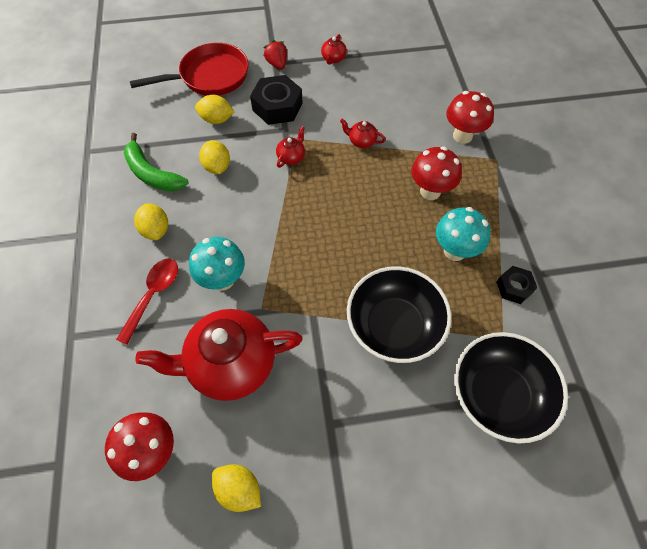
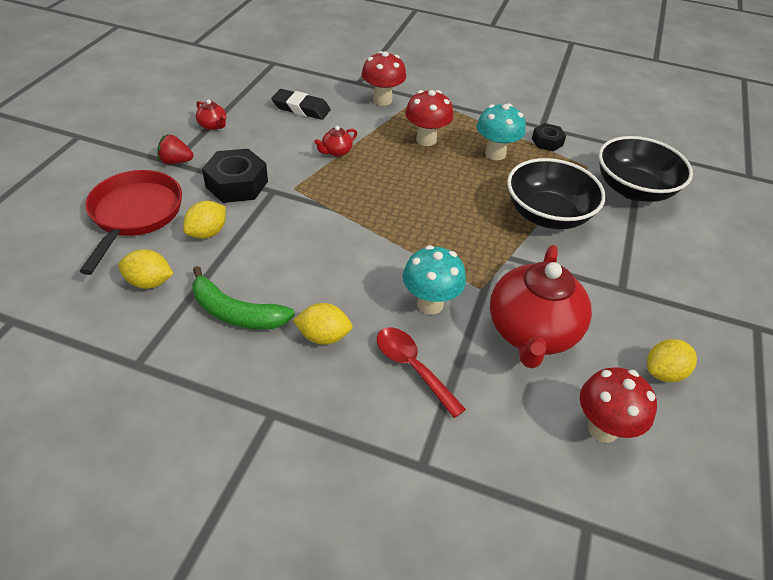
camera: 65 degrees left, 15 degrees down
(152, 173) = (236, 313): green banana -> green banana turned 45 degrees clockwise
(217, 167) = (277, 256): yellow lemon -> yellow lemon (149, 282)
(291, 157) = (314, 200): red teapot -> none
(400, 93) = (301, 108): none -> black eraser

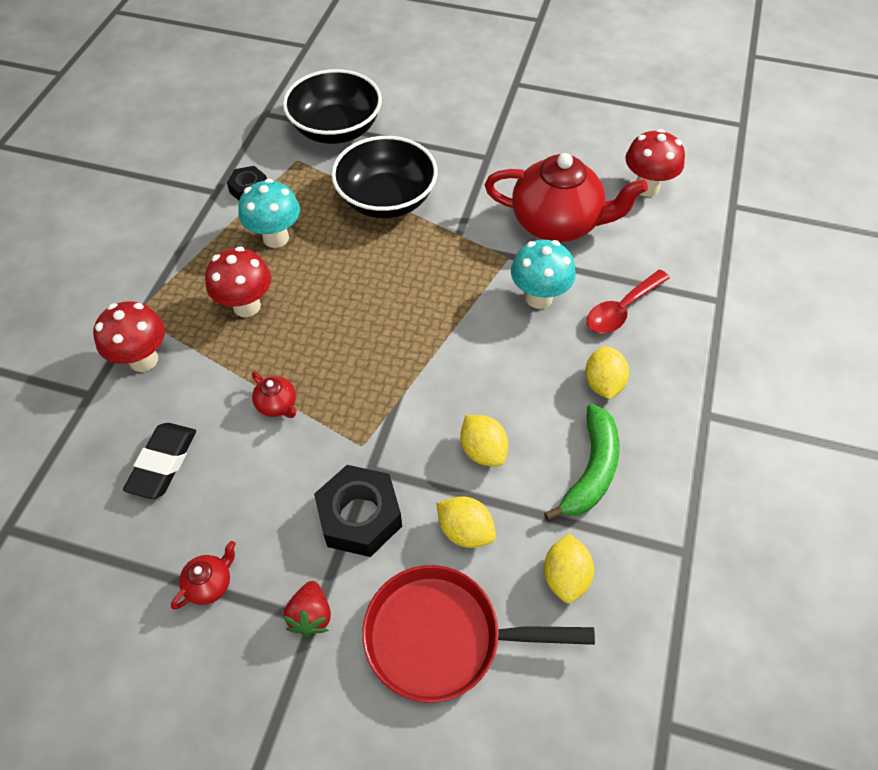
camera: 90 degrees left, 10 degrees up
(664, 372) = (580, 145): yellow lemon -> yellow lemon (483, 450)

